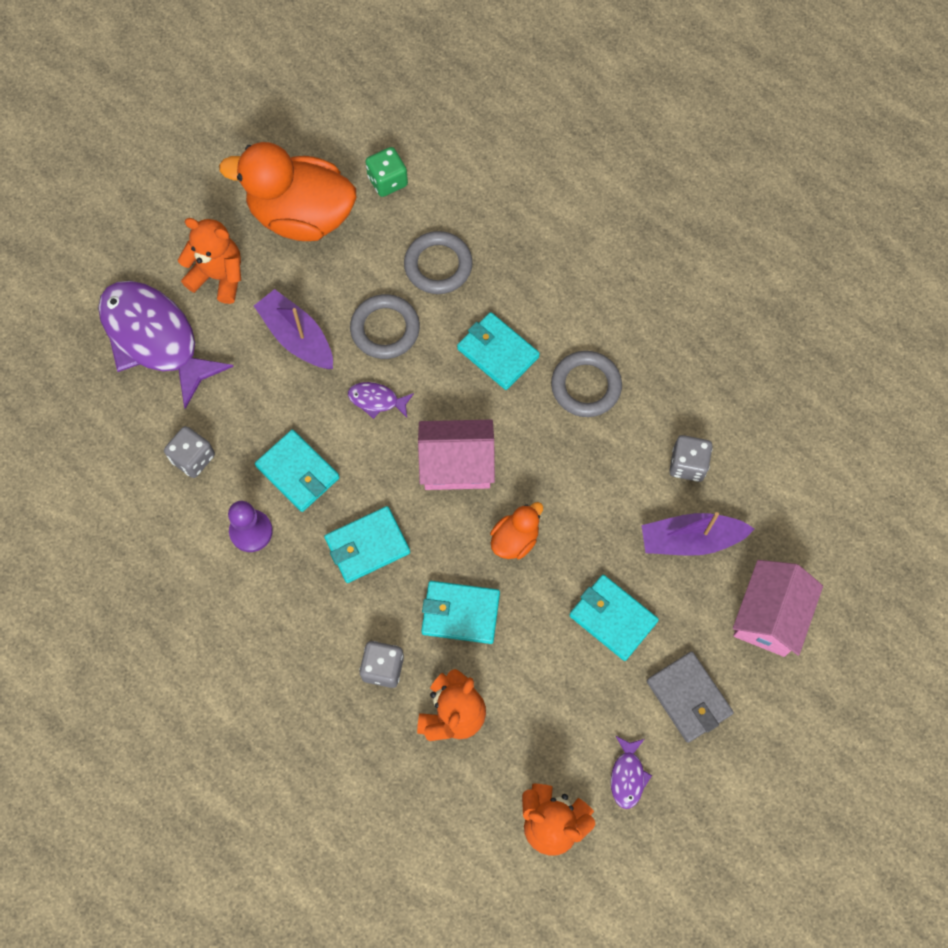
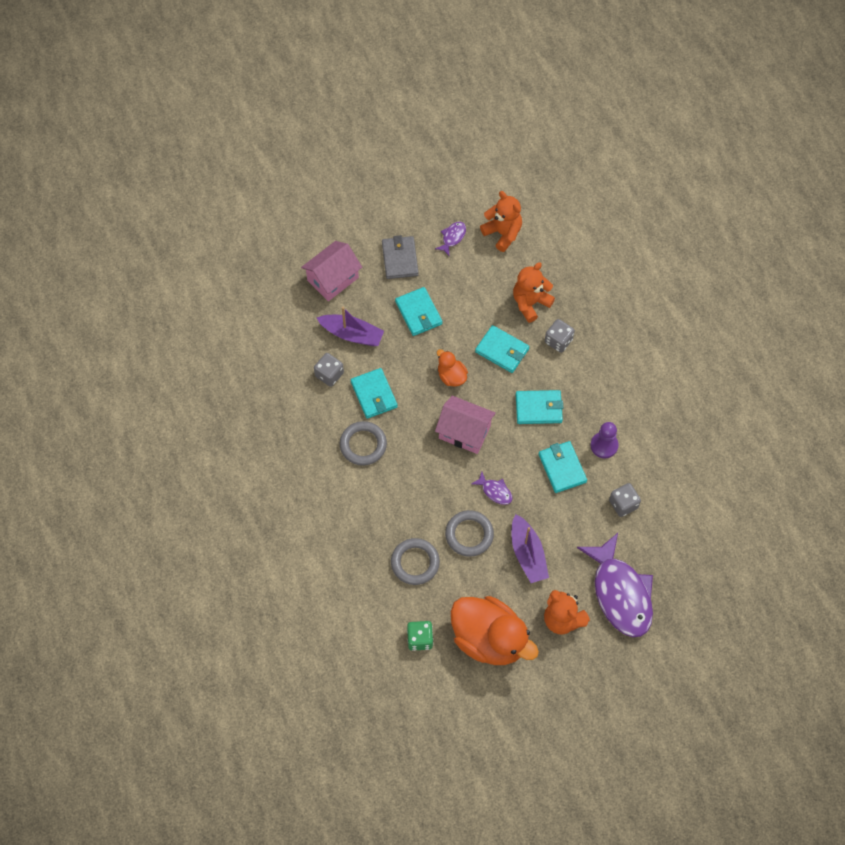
camera: 155 degrees left, 5 degrees down
(497, 353) = (406, 488): turquoise wallet -> turquoise wallet (374, 394)
(515, 539) = (451, 376): orange duck -> orange duck turned 75 degrees clockwise

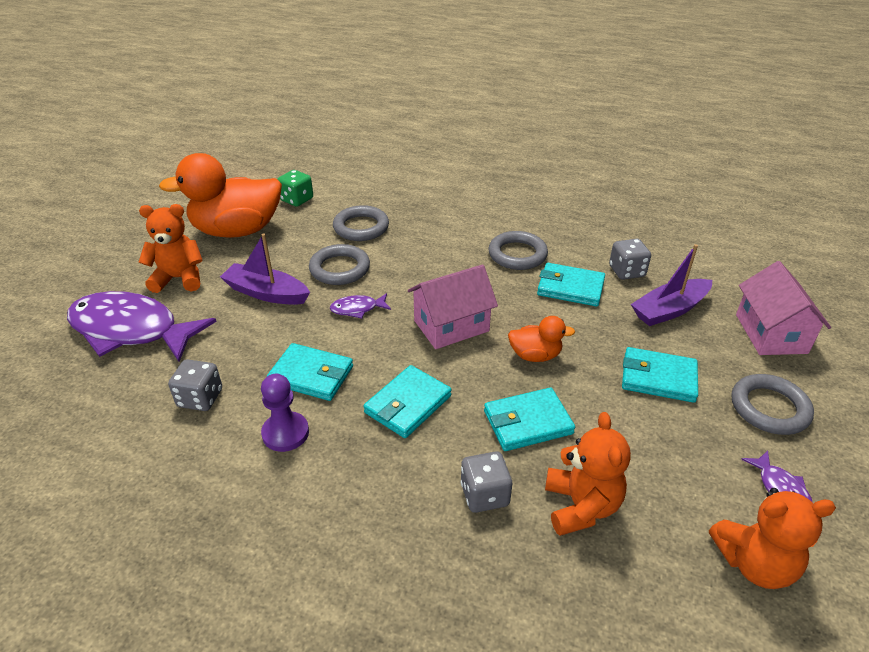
camera: 130 degrees right, 25 degrees down
(400, 259) = (769, 408): grey wallet -> grey ring

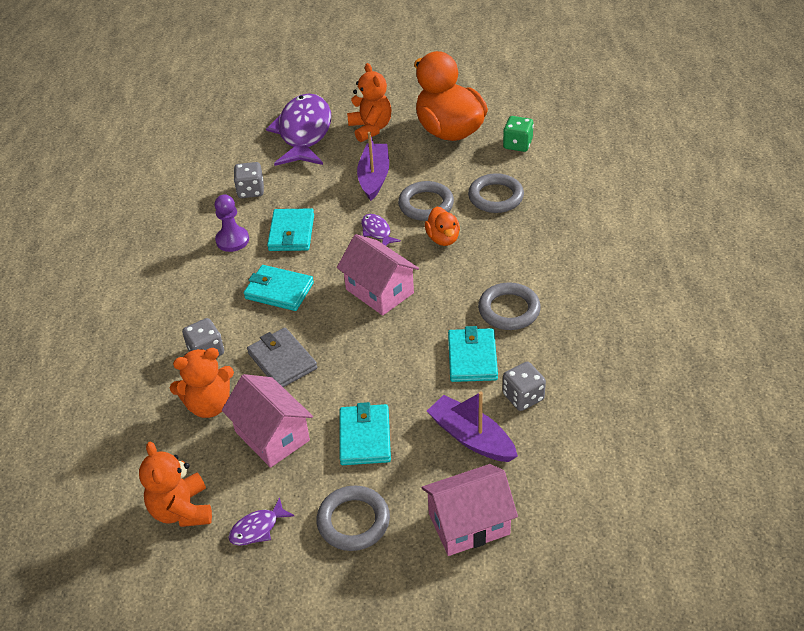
camera: 75 degrees right, 5 degrees up
(528, 422) = (282, 361): turquoise wallet -> grey wallet
(535, 355) = (362, 351): orange duck -> orange duck (443, 238)
(644, 452) = (272, 436): none -> pink house

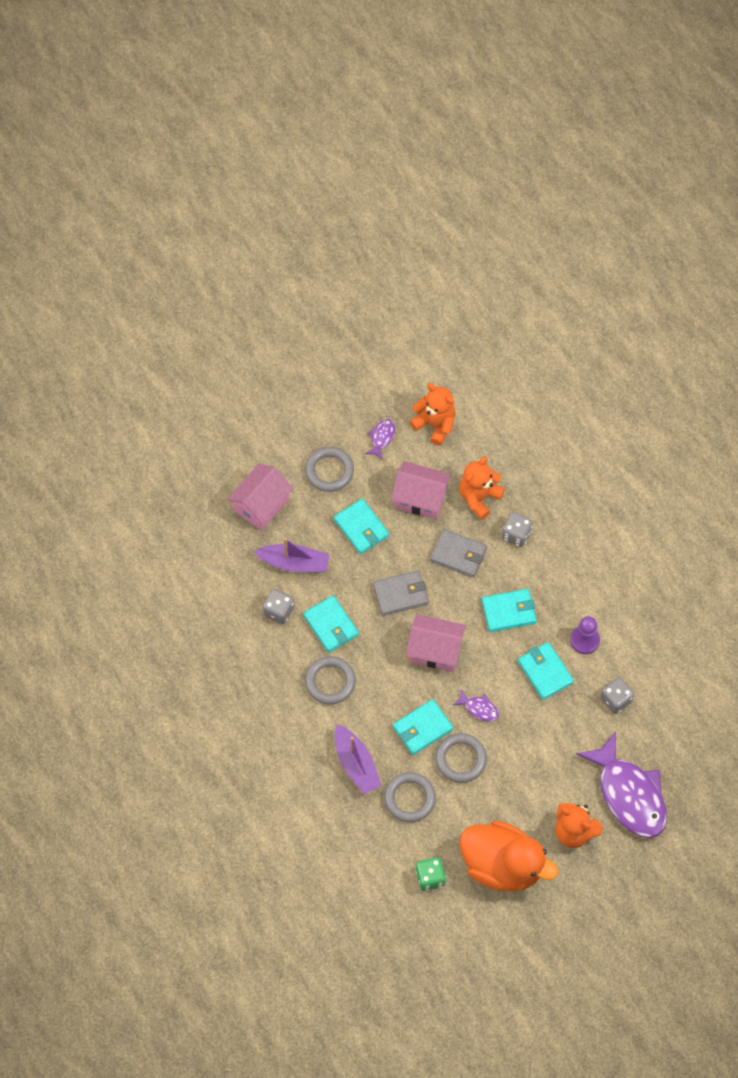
camera: 145 degrees right, 20 degrees up
(374, 177) = (525, 769): purple boat -> purple boat (356, 764)
(374, 353) = (400, 594): none -> grey wallet
(443, 238) = (422, 728): orange duck -> turquoise wallet

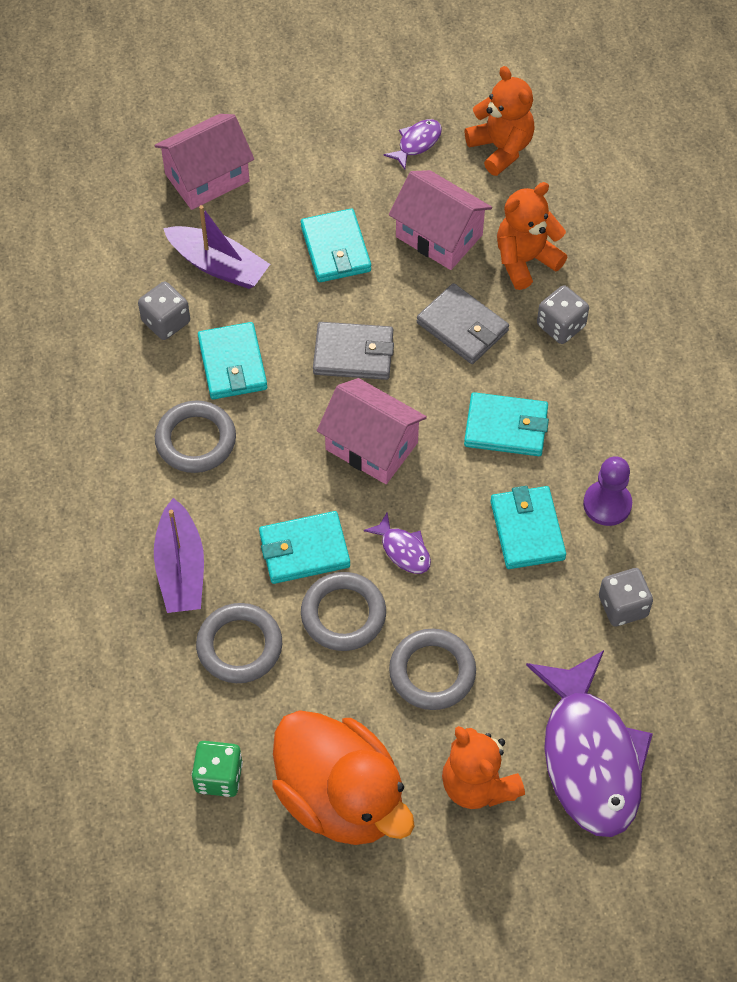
camera: 20 degrees right, 5 degrees down
(329, 471) = (323, 163): grey ring -> grey ring (432, 672)

